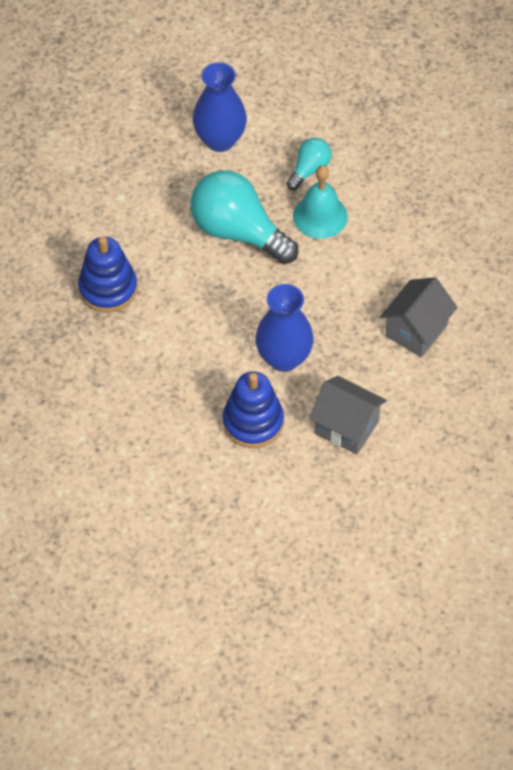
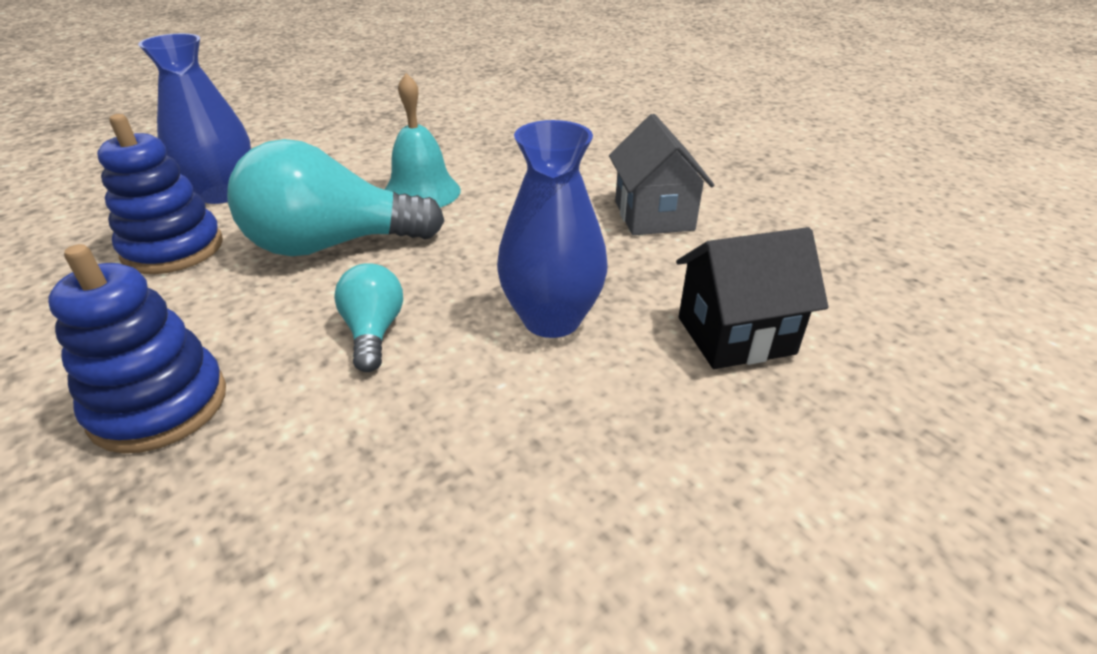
camera: 45 degrees left, 20 degrees down
(253, 422) = (617, 418): blue stacking toy -> blue stacking toy (173, 249)
(309, 170) = (364, 171): turquoise light bulb -> turquoise light bulb (373, 332)
(346, 427) = (735, 335): grey house -> black house

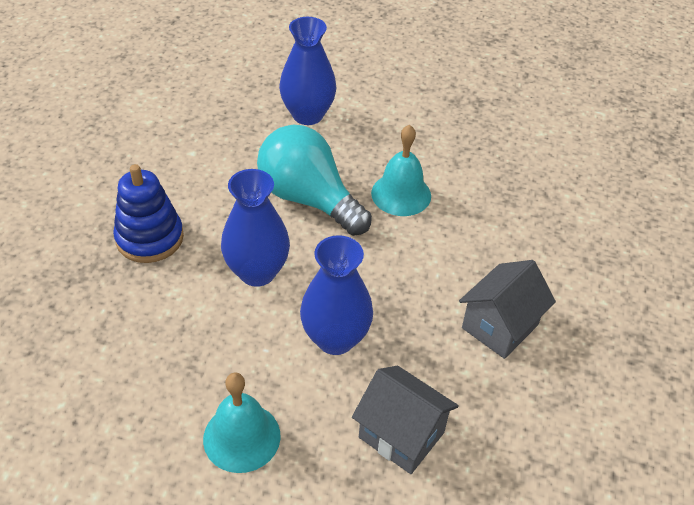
camera: 50 degrees right, 10 degrees up
(173, 249) = (245, 143): blue stacking toy -> none
(373, 332) = (257, 272): turquoise light bulb -> blue vase
(622, 481) = (241, 437): none -> turquoise bell
(735, 335) = (401, 435): black house -> grey house

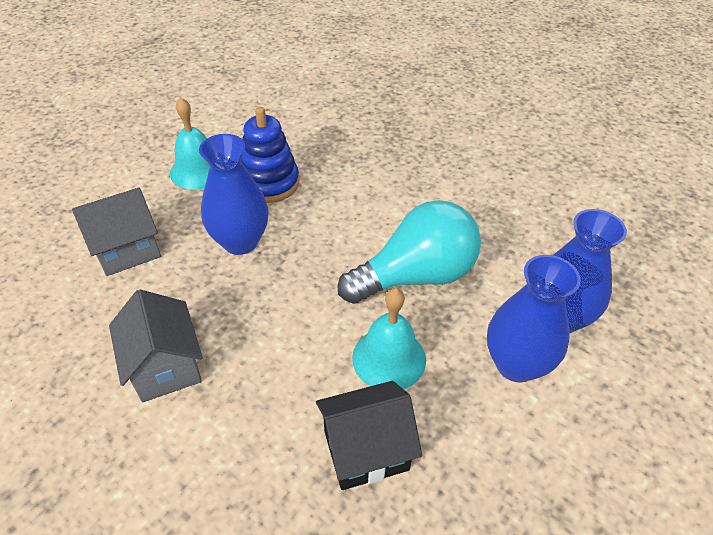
camera: 115 degrees right, 0 degrees up
(150, 238) = (412, 165): blue stacking toy -> blue stacking toy (269, 183)
(257, 272) = (340, 215): blue vase -> blue vase (516, 364)
(479, 187) = (366, 450): none -> black house

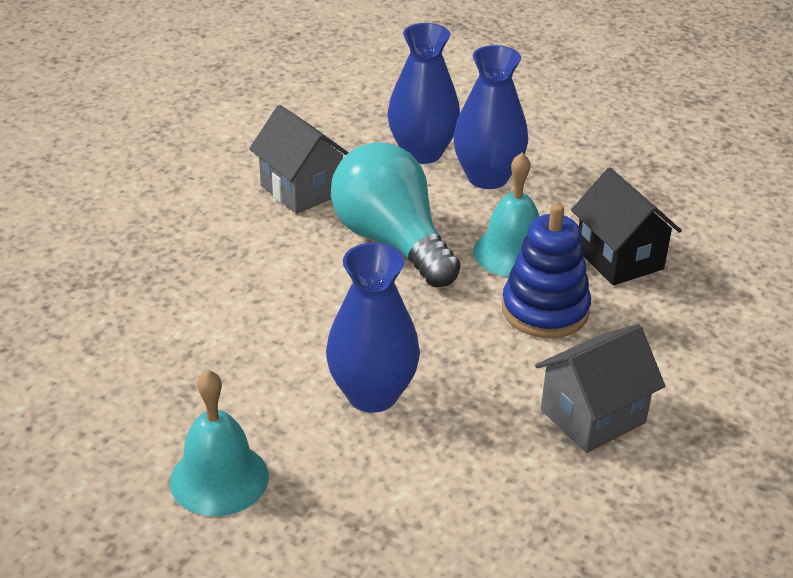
camera: 100 degrees left, 10 degrees down
(127, 250) = (420, 512): grey house -> grey house (301, 190)
(269, 183) = (241, 388): blue stacking toy -> blue stacking toy (545, 310)

